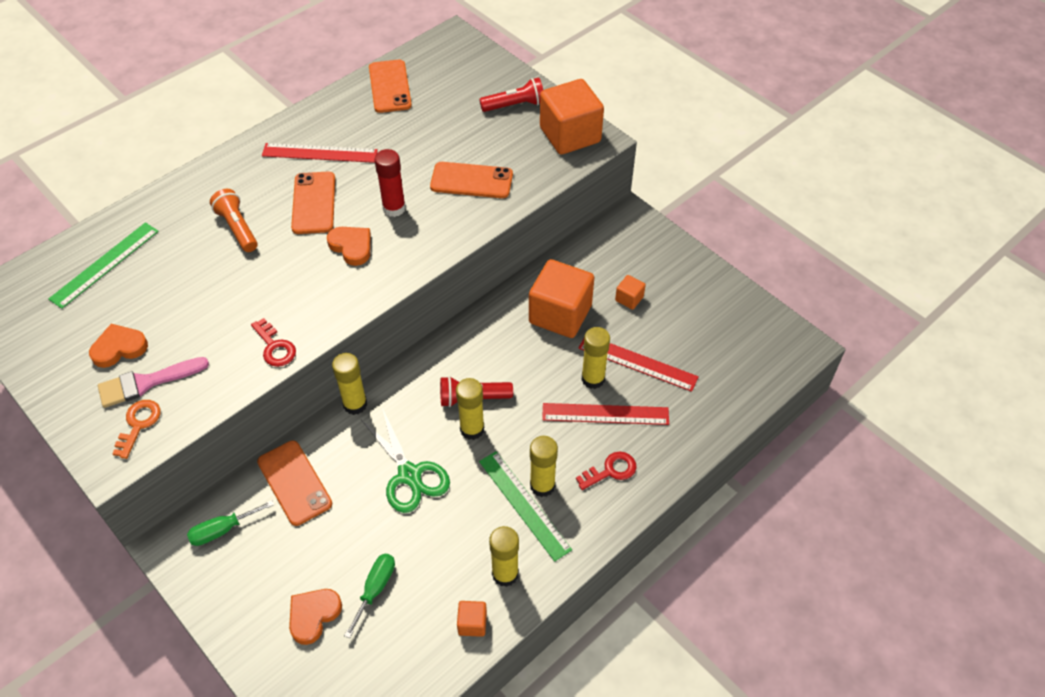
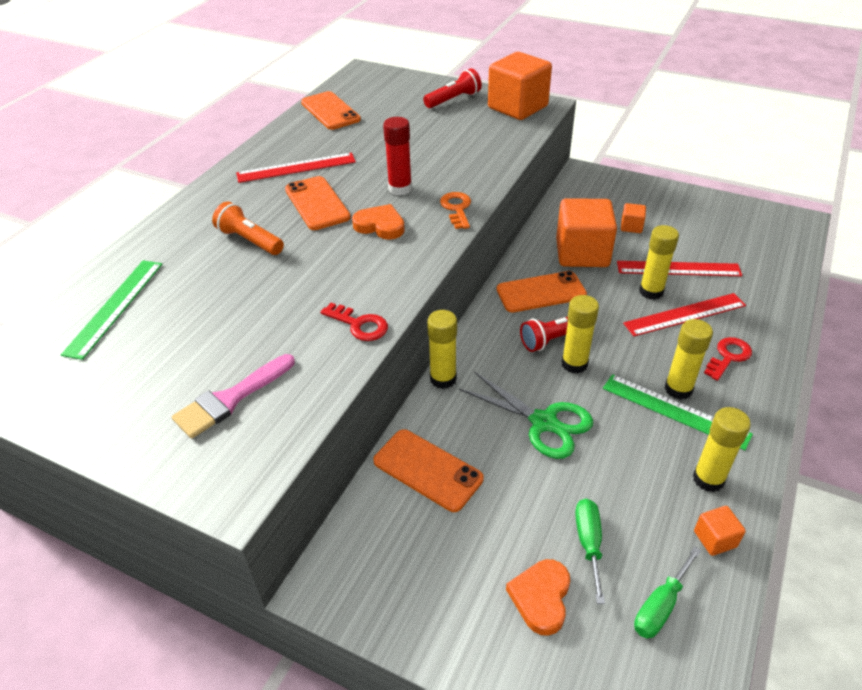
camera: 20 degrees left, 10 degrees down
(119, 348) = (176, 376): orange heart -> none
(138, 425) = (246, 443): orange key -> orange key (457, 209)
(222, 530) = (376, 545): green screwdriver -> green screwdriver (660, 606)
(471, 181) = (457, 154): orange phone -> orange phone (541, 292)

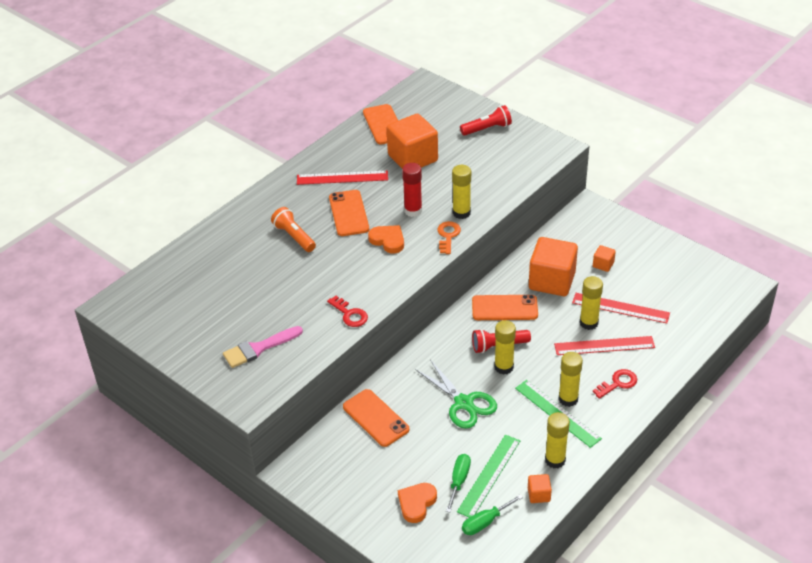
camera: 15 degrees right, 0 degrees up
(115, 307) = (197, 272): green ruler -> green ruler (489, 475)
(443, 379) = (407, 360): yellow glue stick -> yellow glue stick (461, 213)
(517, 107) = (536, 146): orange cube -> orange cube (412, 158)

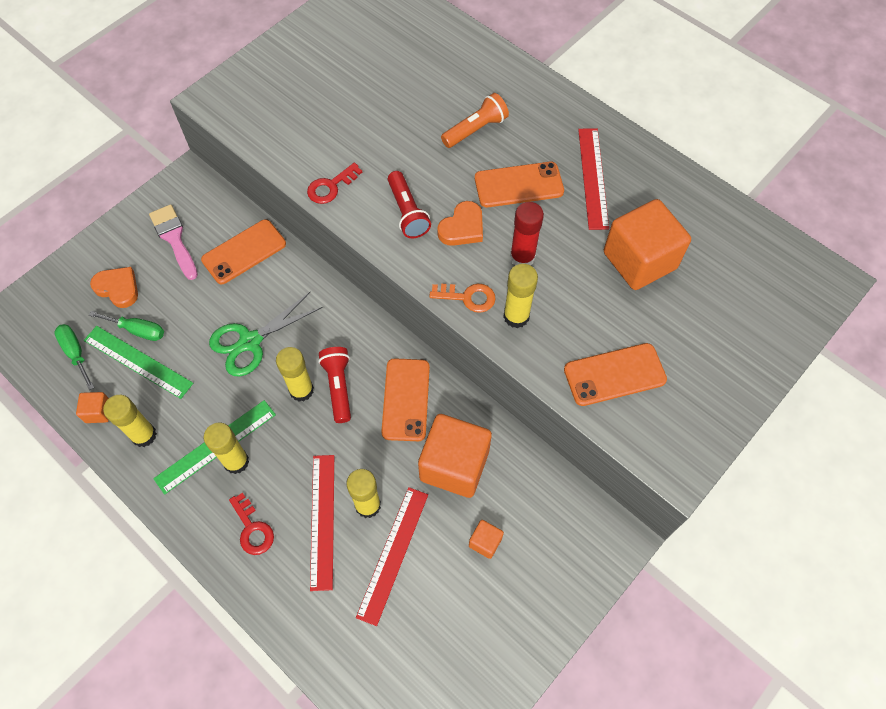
camera: 90 degrees right, 20 degrees up
(258, 348) = (289, 103): pink brush -> pink brush (174, 238)
(383, 125) = (716, 226): orange phone -> orange phone (614, 374)
(487, 129) = (719, 363): red flashlight -> red flashlight (407, 212)

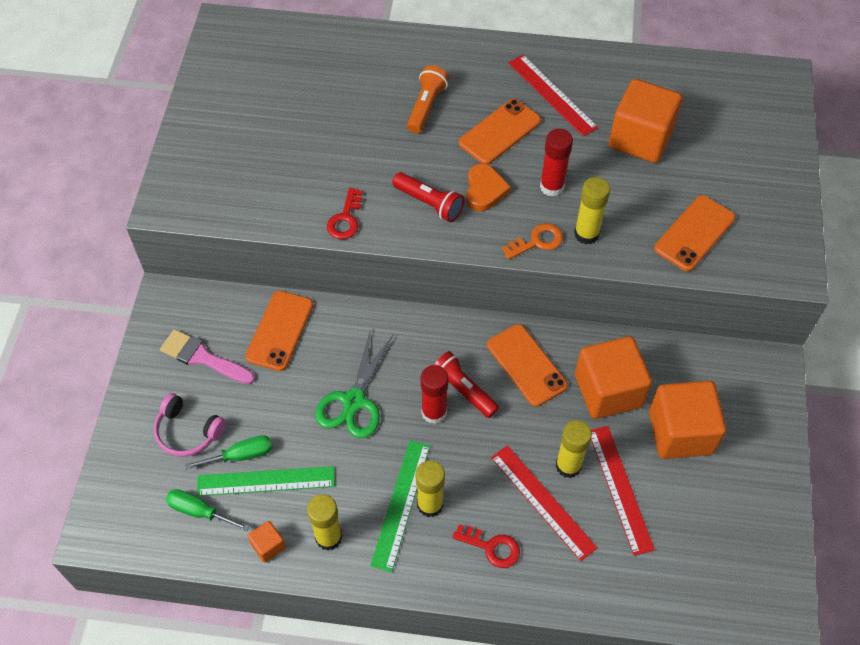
camera: 35 degrees left, 5 degrees down
(118, 288) = (188, 432): orange heart -> pink headphones
(301, 390) = (434, 412): yellow glue stick -> red glue stick
(485, 542) = (680, 432): orange cube -> orange cube, size x2.28

